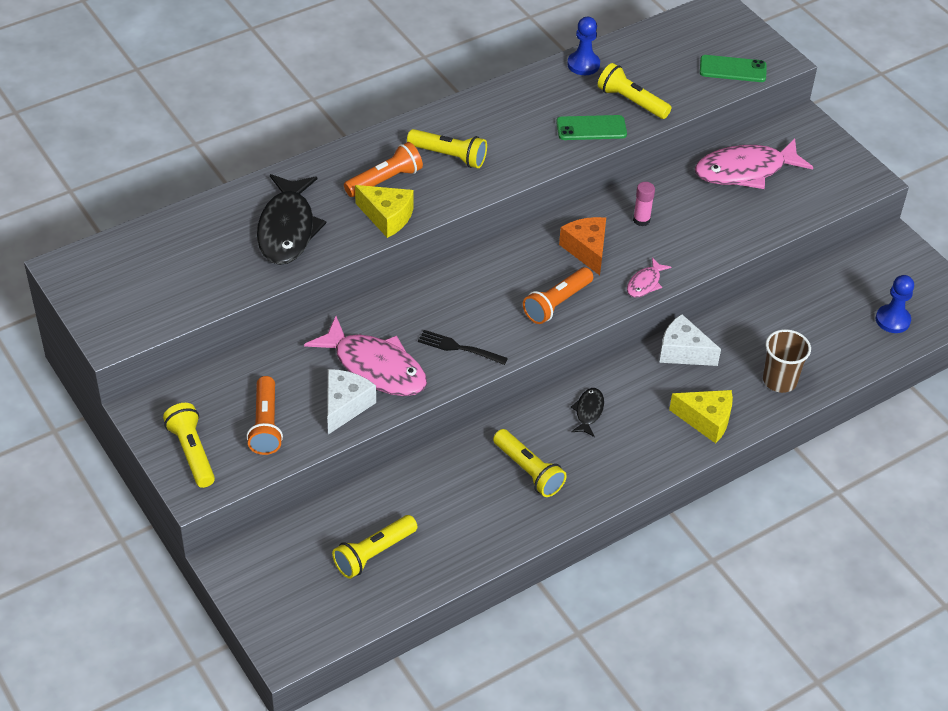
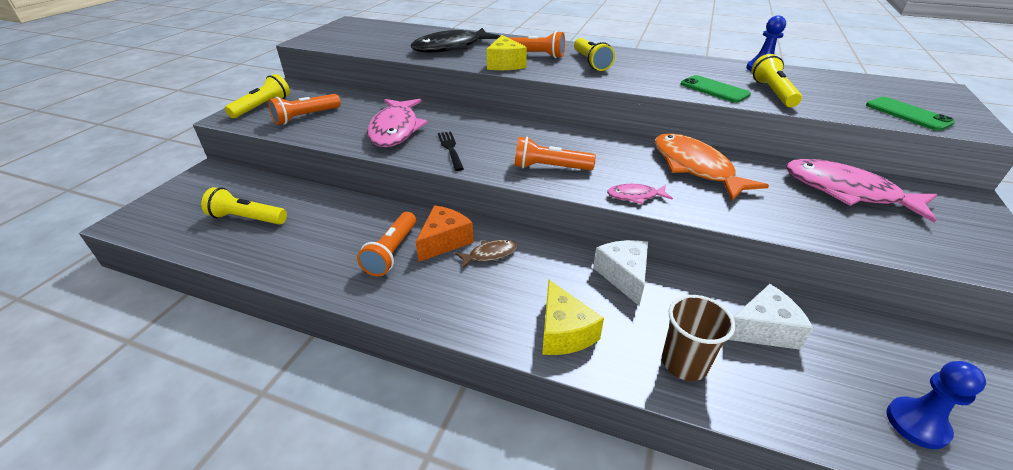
camera: 55 degrees right, 10 degrees down
(345, 406) = (347, 133): white cheese -> white cheese (763, 329)
(528, 471) = (392, 252): yellow flashlight -> orange flashlight
(586, 250) = (623, 158): orange cheese -> orange cheese (444, 241)
(588, 412) = (490, 254): black fish -> brown fish
(641, 220) = (695, 168): pink glue stick -> orange fish

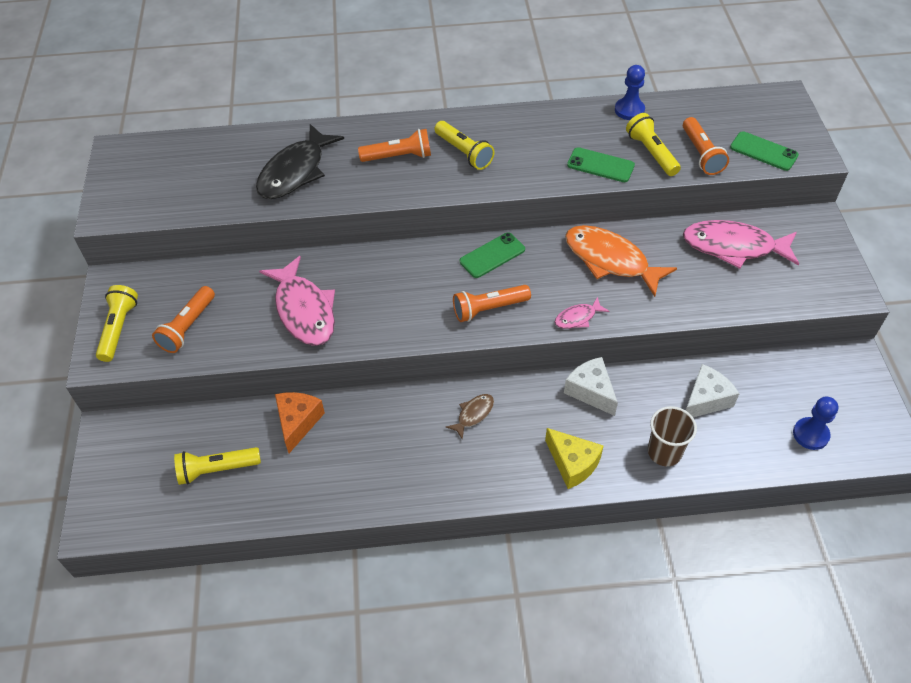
camera: 25 degrees left, 15 degrees up
(392, 252) = (388, 448): orange flashlight -> orange flashlight (701, 154)
(444, 241) = (425, 417): orange cheese -> orange cheese (298, 422)
(450, 149) = (382, 318): black fork -> none
(505, 64) = (378, 187): yellow cheese -> none
(579, 138) = (492, 255): none -> green phone

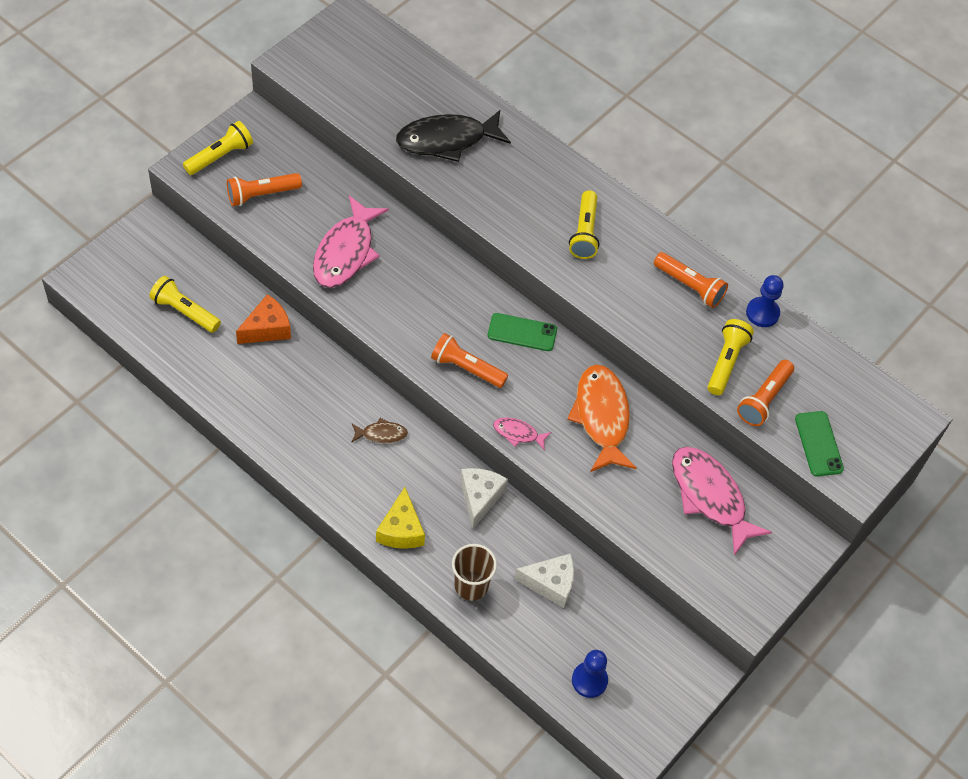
camera: 40 degrees right, 5 degrees up
(399, 156) = (533, 193): orange flashlight -> orange flashlight (690, 286)
(600, 165) = (671, 335): green phone -> none

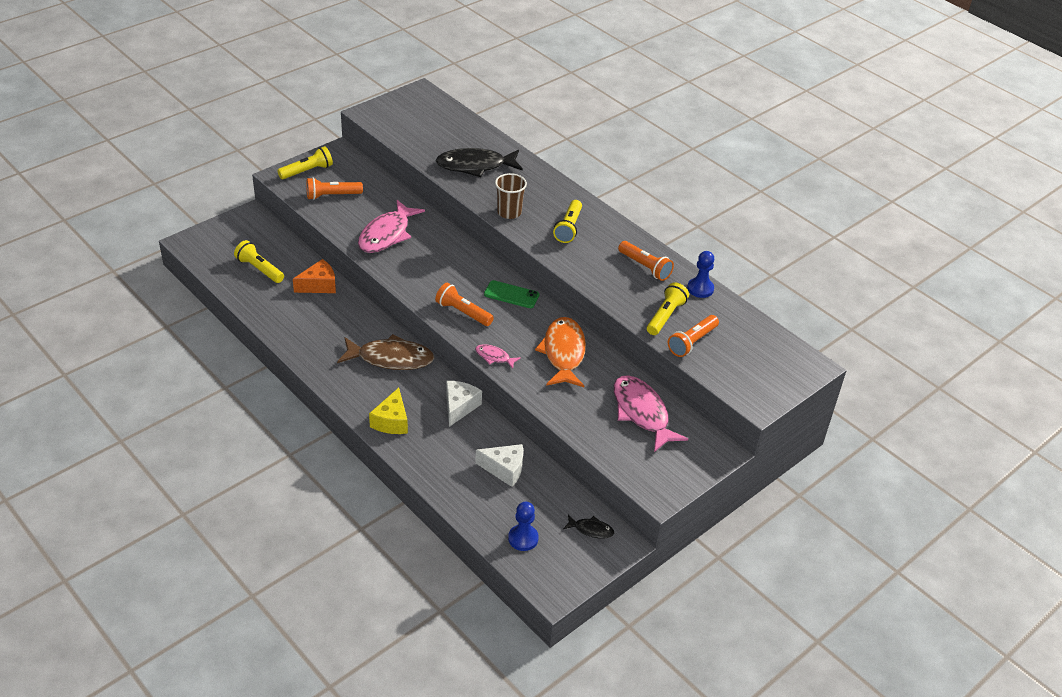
camera: 10 degrees right, 15 degrees down
(381, 434) = (391, 358): brown fish -> brown fish, size x2.11
(471, 585) = (439, 464): brown cup -> brown cup (509, 212)
(666, 657) = (591, 530): none -> black fish
(818, 444) = (732, 375): green phone -> none

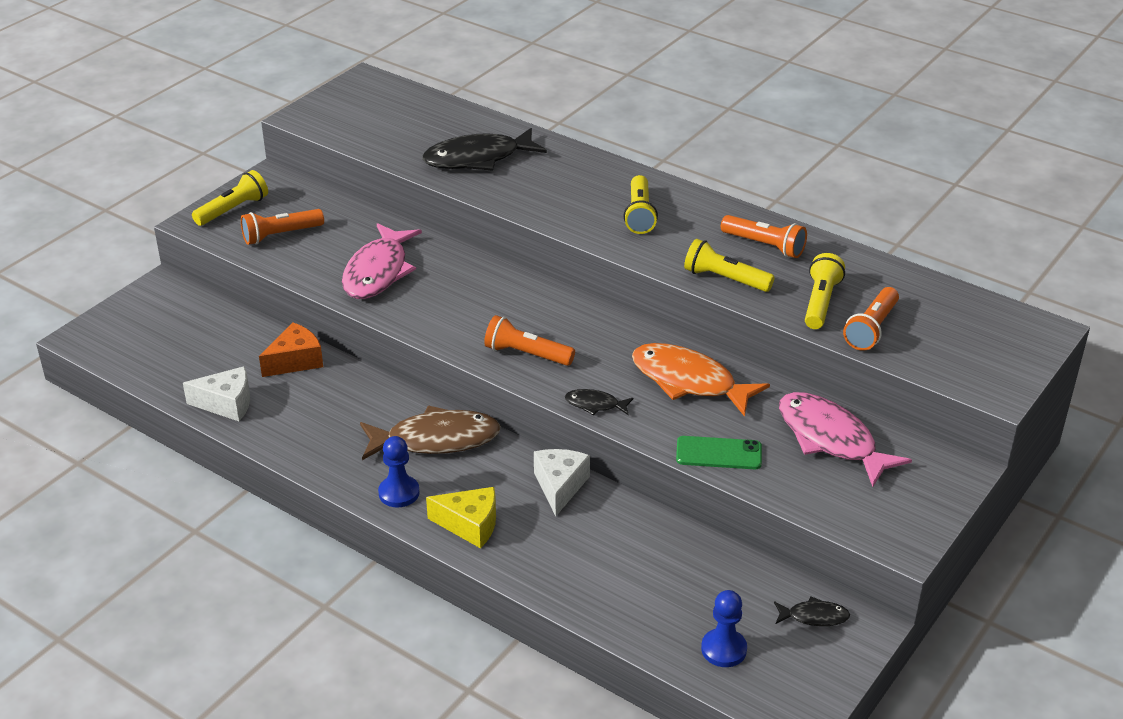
camera: 10 degrees left, 5 degrees down
(259, 269) = (200, 355): yellow flashlight -> yellow flashlight (725, 279)
(391, 421) = (470, 525): yellow cheese -> yellow cheese turned 75 degrees counterclockwise
(494, 357) = (595, 404): pink fish -> black fish
(504, 469) = (658, 559): white cheese -> white cheese (227, 404)
(509, 212) = (549, 209): brown cup -> none
(511, 295) = (585, 319): green phone -> green phone (718, 453)
(563, 353) = (689, 381): orange fish -> orange fish turned 45 degrees counterclockwise
(700, 289) = (850, 260): blue pawn -> blue pawn (399, 493)

